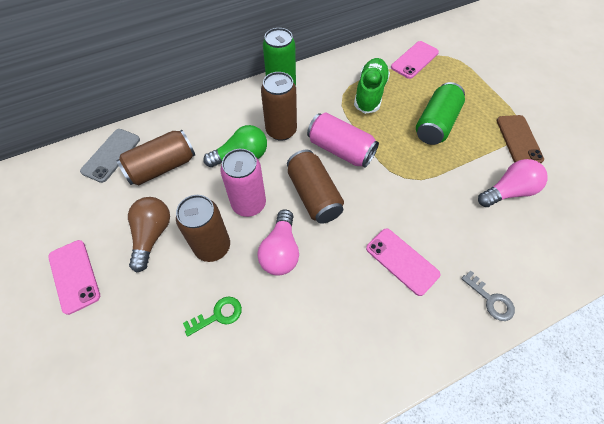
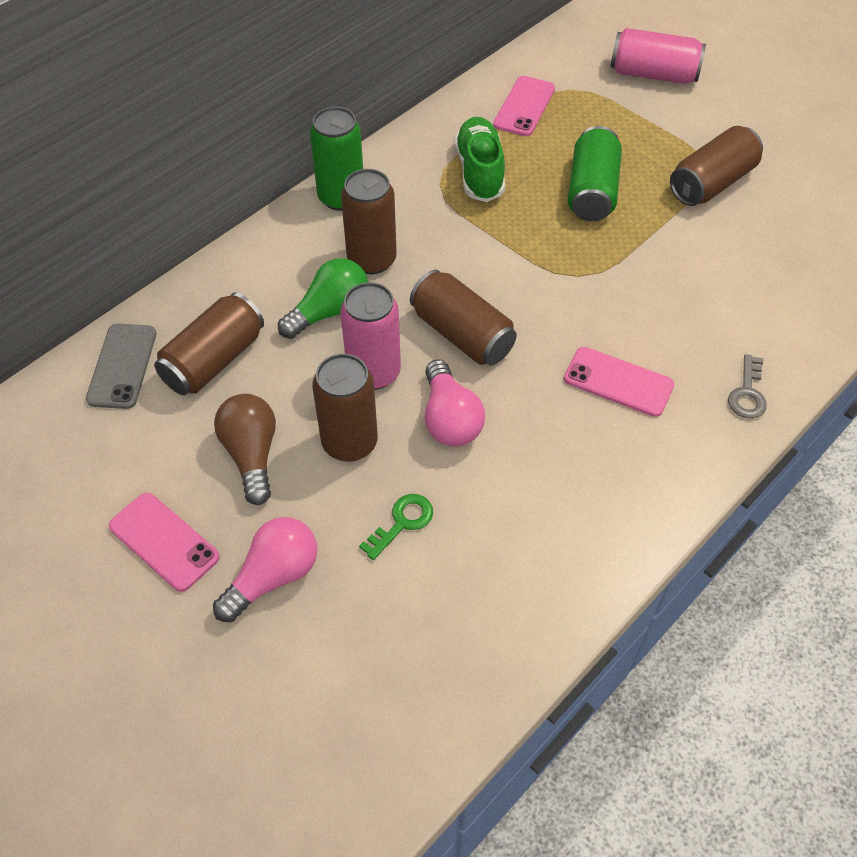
camera: 20 degrees left, 5 degrees down
(340, 150) = (472, 263): pink can -> pink can (653, 74)
(491, 300) = (747, 393): grey key -> grey key turned 75 degrees clockwise
(508, 191) = (721, 255): pink light bulb -> pink light bulb (273, 577)
(519, 139) = (711, 183): brown phone -> brown can

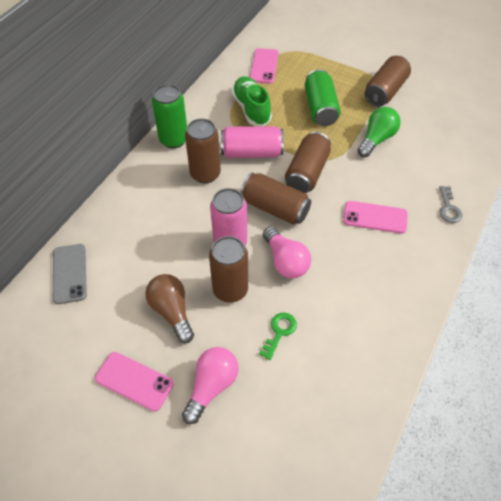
camera: 15 degrees left, 0 degrees up
(214, 360) = (128, 257): brown can -> brown can (307, 173)
(329, 312) = (190, 211): green light bulb -> green light bulb (376, 139)
(653, 74) = (330, 35): pink can -> pink can (252, 152)

